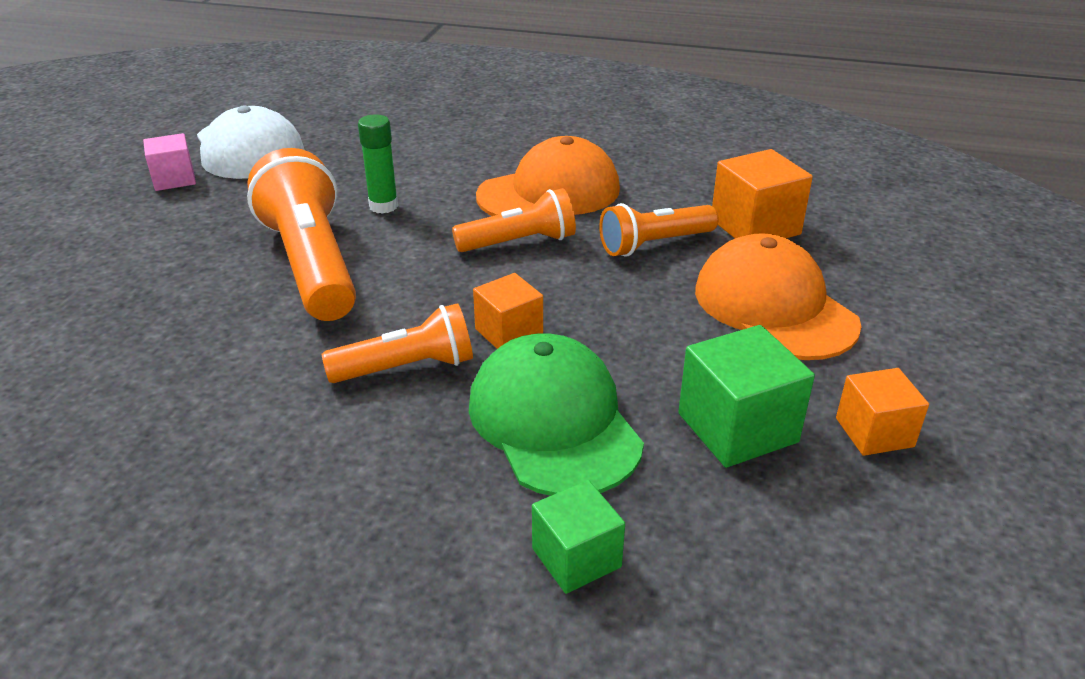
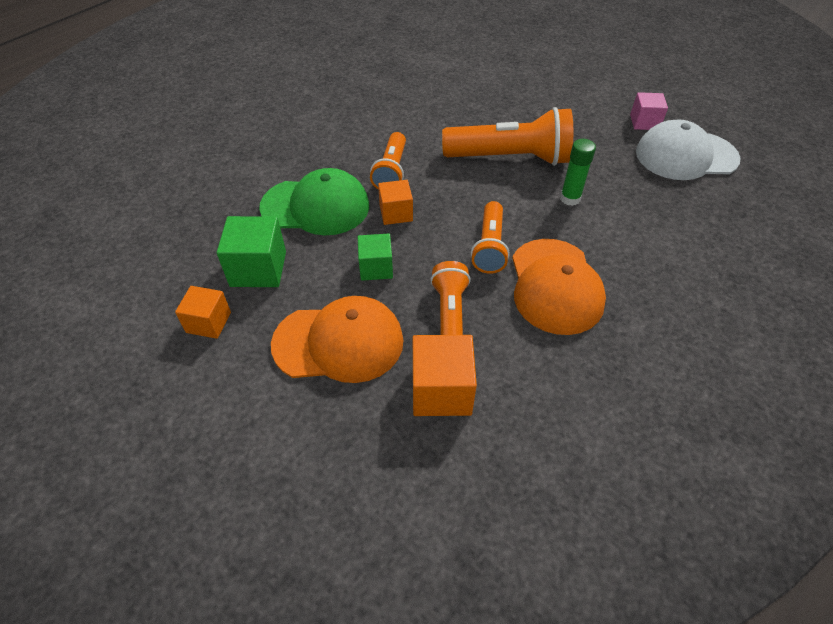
camera: 115 degrees right, 15 degrees up
(576, 558) = (237, 187): green cube -> green cube (376, 268)

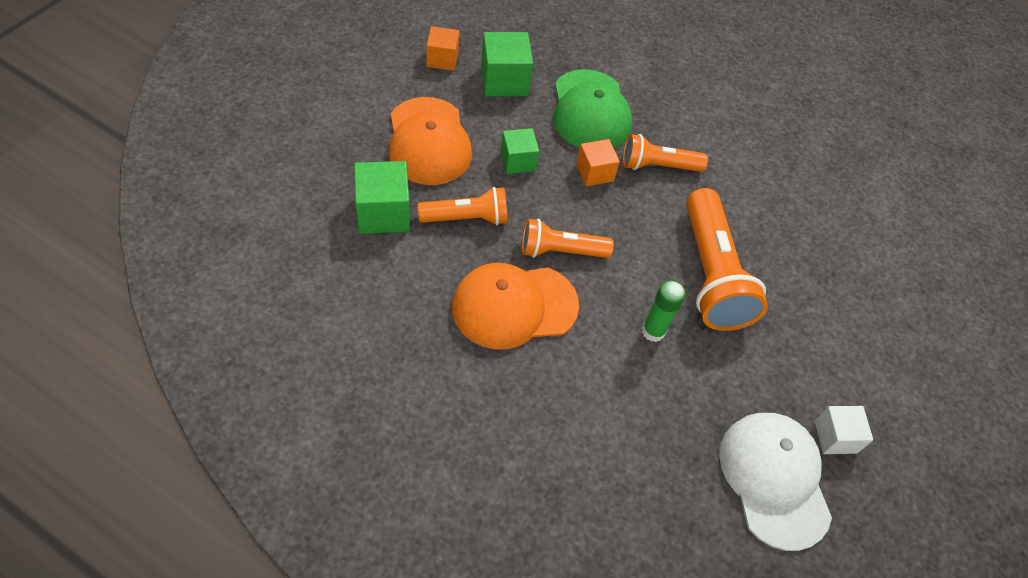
camera: 75 degrees right, 5 degrees up
(441, 390) = (383, 213): orange cube -> green cube
(644, 122) = (835, 437): pink cube -> white cube

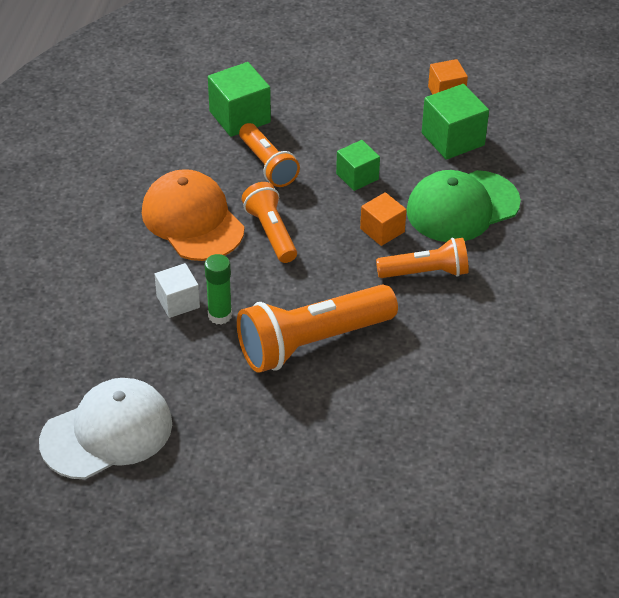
camera: 75 degrees right, 10 degrees down
(428, 141) = (338, 116): orange cap -> none
(657, 166) = (426, 272): orange flashlight -> orange flashlight turned 105 degrees clockwise
(835, 437) = (175, 472): white cube -> white cube (178, 302)

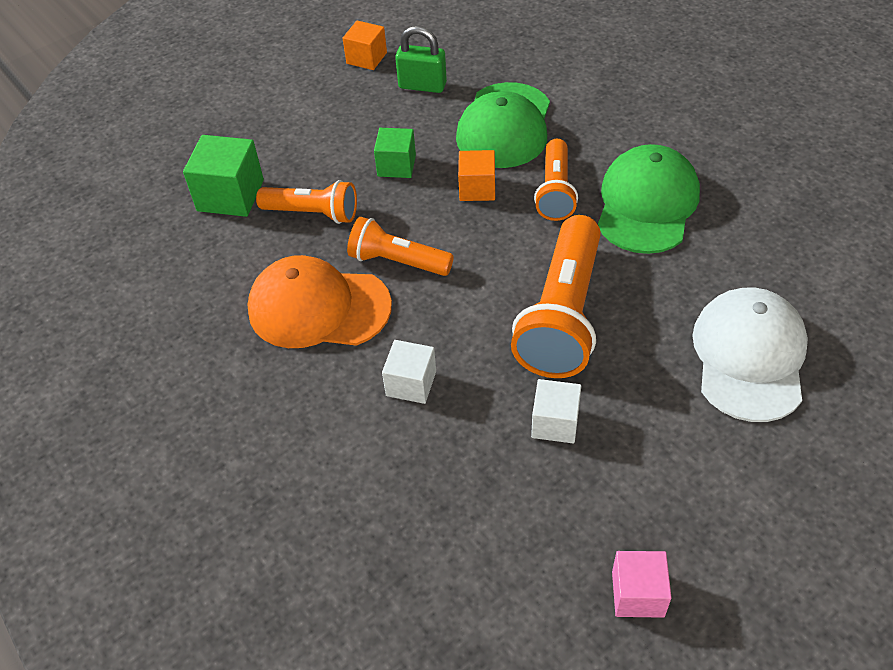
camera: 45 degrees left, 5 degrees up
(107, 432) = (528, 552): white cap -> white cap (749, 356)
(126, 501) = (638, 594): none -> pink cube
(217, 390) = (555, 423): none -> white cube
(220, 315) = (462, 362): green glue stick -> none
(426, 272) = (555, 191): orange flashlight -> orange flashlight turned 150 degrees clockwise
(453, 139) = (422, 85): green cube -> green padlock
(470, 329) = (647, 204): none -> green cap

